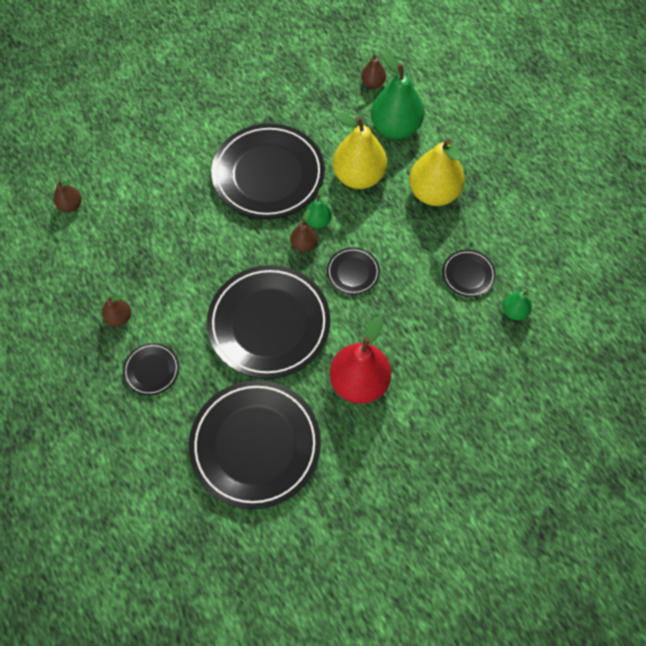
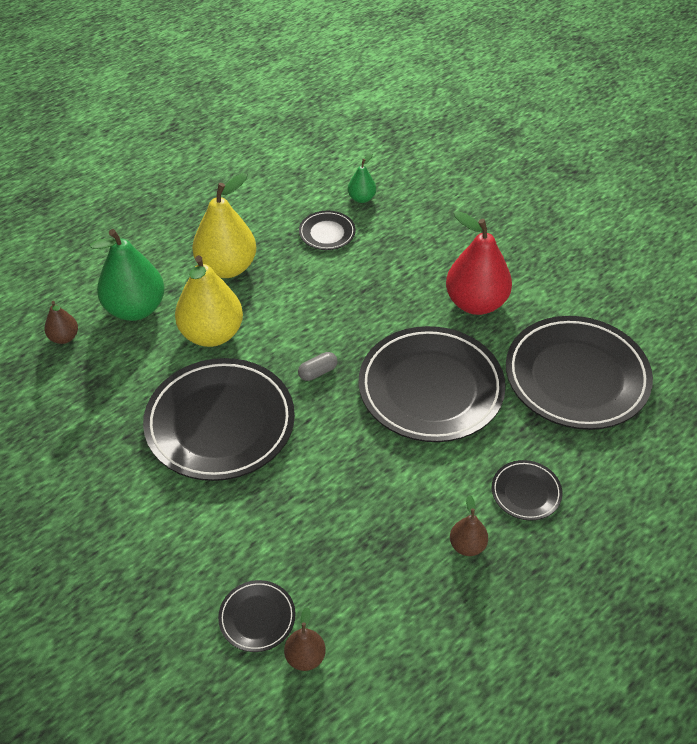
camera: 100 degrees left, 15 degrees down
(304, 244) = (318, 372): brown pear -> grey capsule
(318, 221) = (283, 363): green pear -> none
(353, 272) = (345, 323): black plate -> black plate (257, 618)

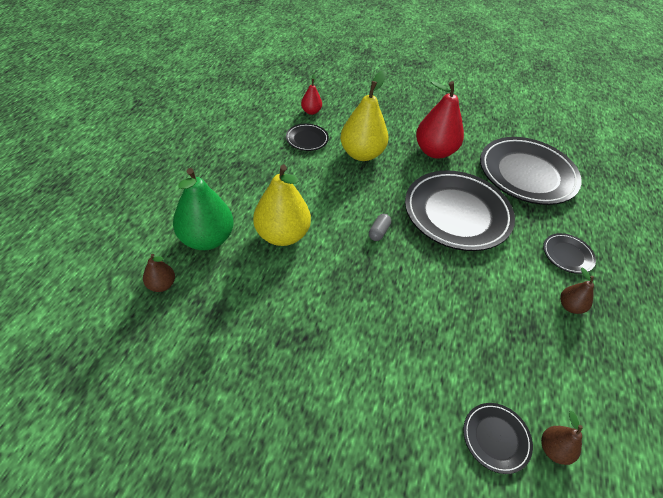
camera: 35 degrees left, 0 degrees up
(220, 423) = (342, 298): black plate -> none
(227, 267) = (255, 184): yellow pear -> yellow pear (362, 154)
(361, 198) = (311, 111): green pear -> red pear

